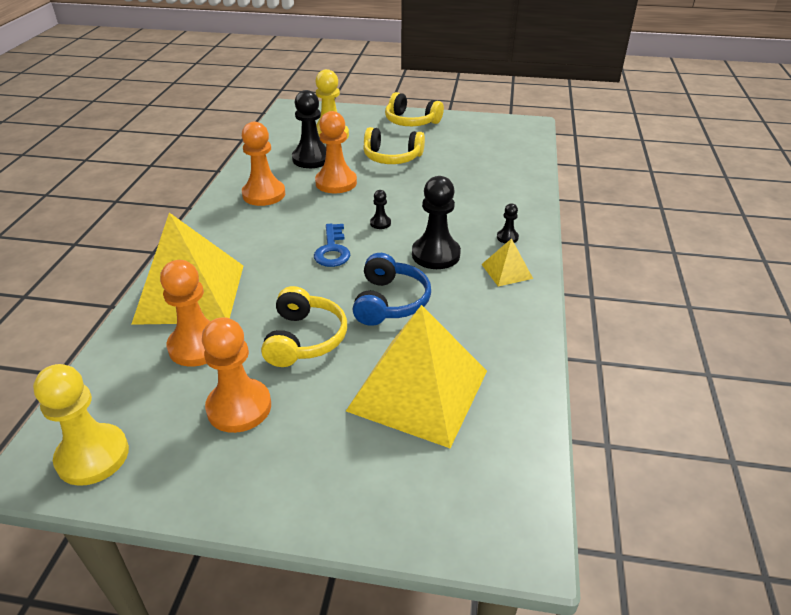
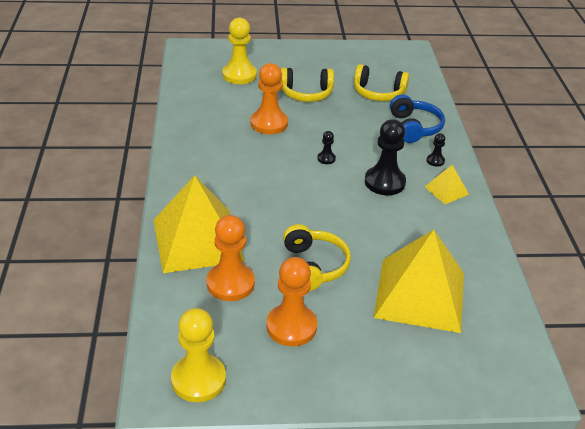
camera: 15 degrees left, 0 degrees up
(264, 194) = (210, 141): orange pawn -> none
(312, 159) = (235, 101): black pawn -> none
(332, 250) = (298, 187): blue key -> none
(390, 302) = (366, 227): blue headphones -> blue headphones (414, 127)
(411, 121) = (306, 55): yellow headphones -> yellow headphones (378, 93)

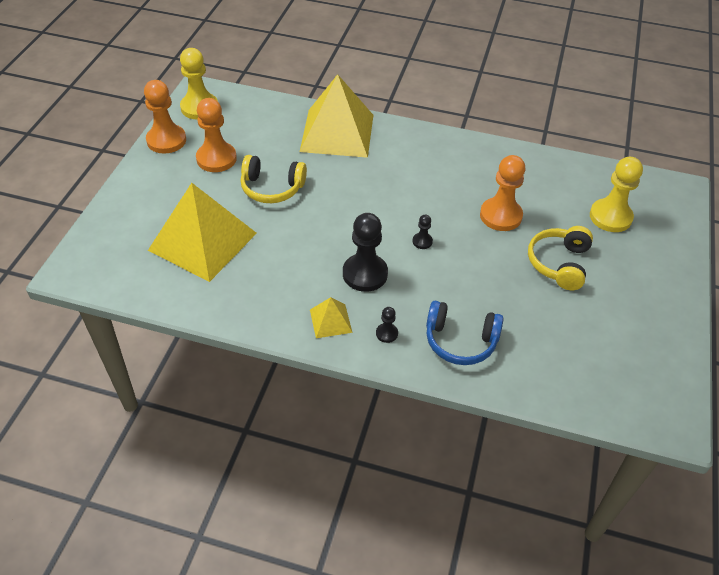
camera: 110 degrees right, 10 degrees up
(230, 283) = (278, 139): orange pawn -> orange pawn (166, 140)
(378, 93) = (549, 334): yellow headphones -> none

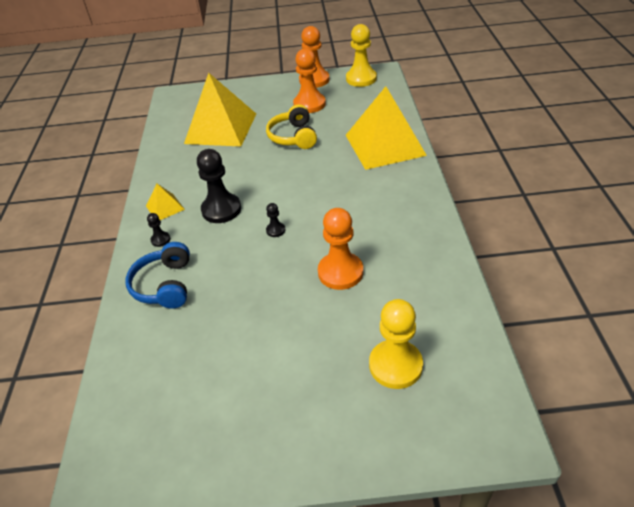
camera: 75 degrees right, 5 degrees down
(559, 263) = (293, 333): yellow headphones -> none

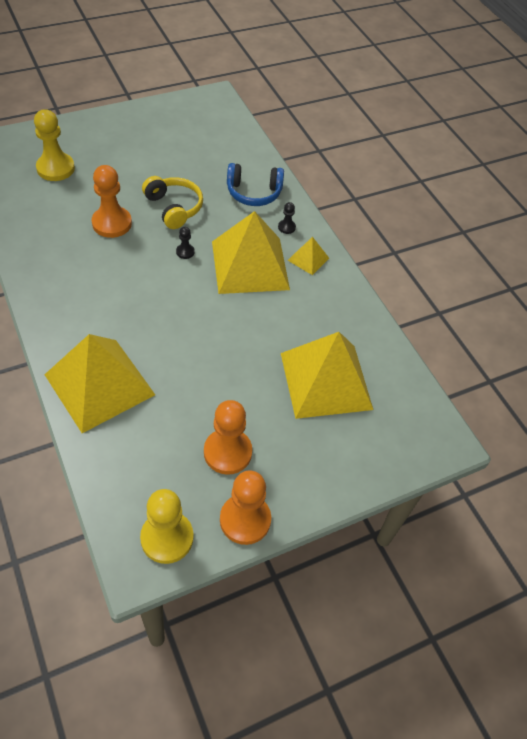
camera: 150 degrees right, 10 degrees up
(164, 285) = (254, 193): blue headphones -> blue headphones turned 120 degrees clockwise
(221, 209) = (250, 265): black pawn -> yellow pyramid
(293, 137) = (222, 380): yellow headphones -> yellow headphones (174, 208)

